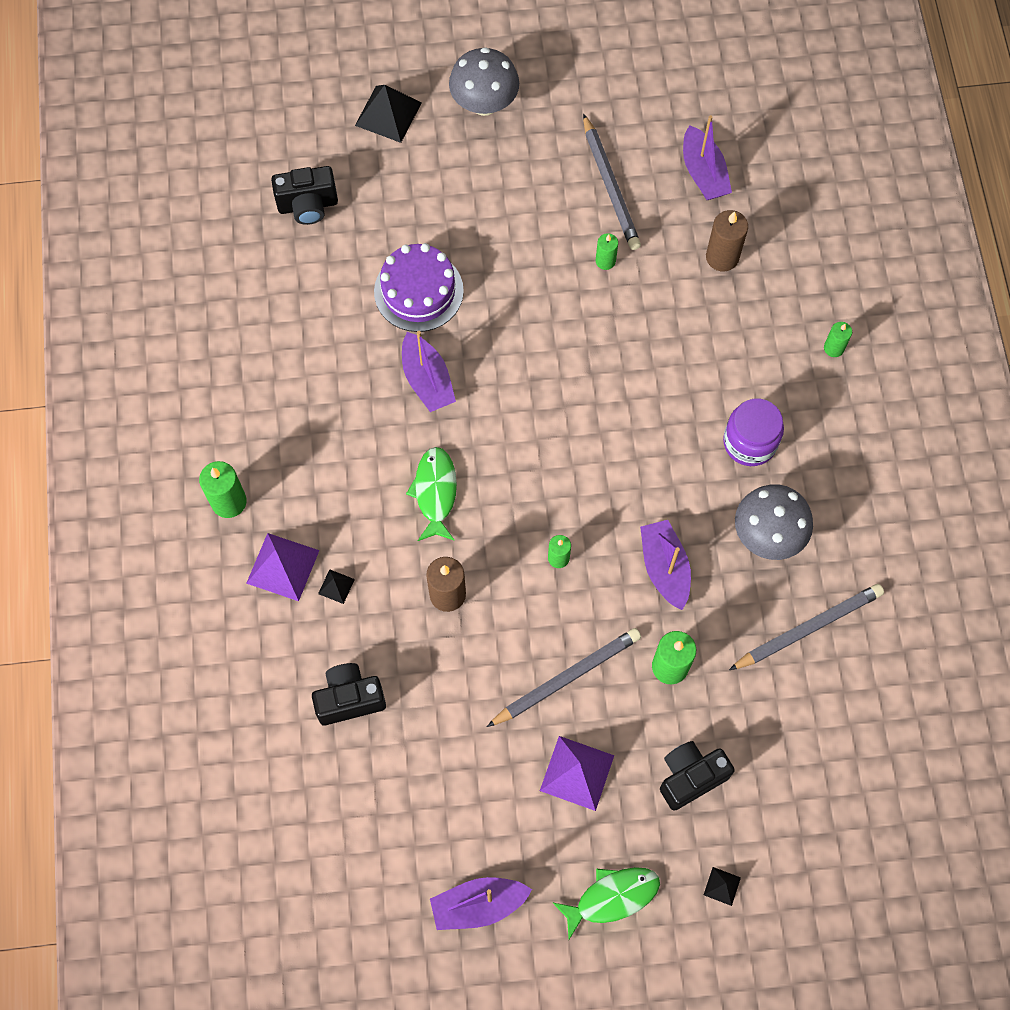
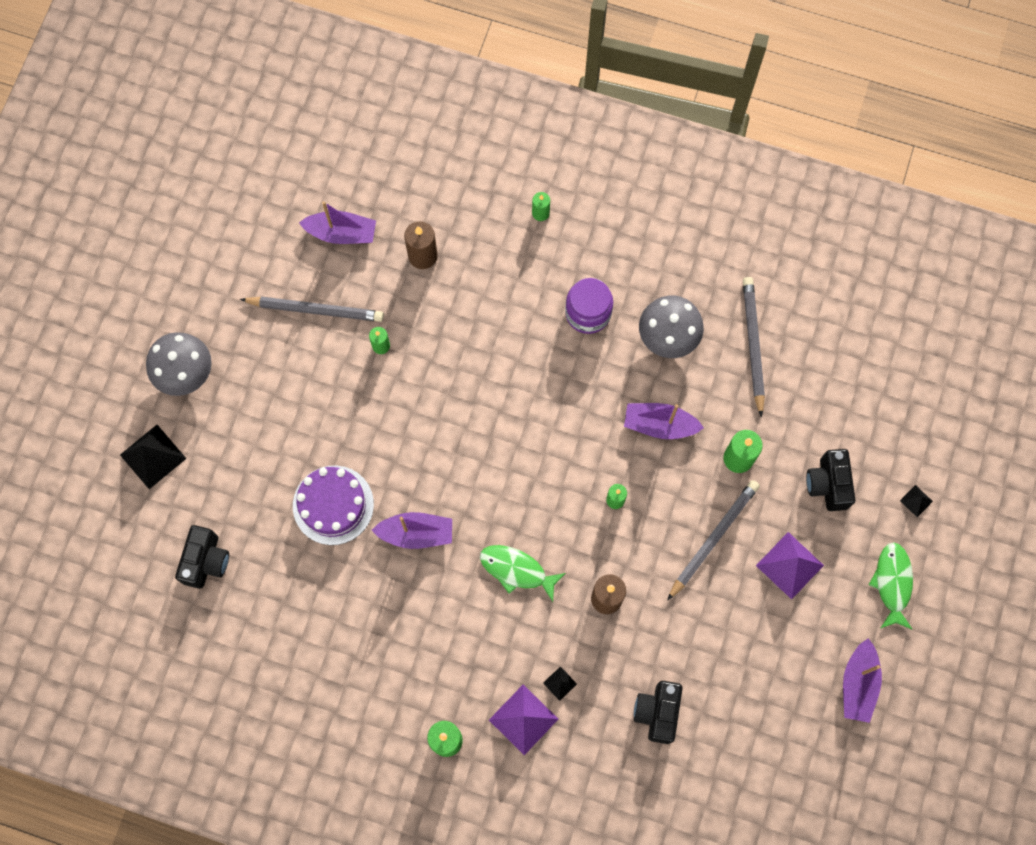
camera: 65 degrees left, 5 degrees up
(567, 678) = (713, 538): grey pencil -> grey pencil turned 45 degrees clockwise

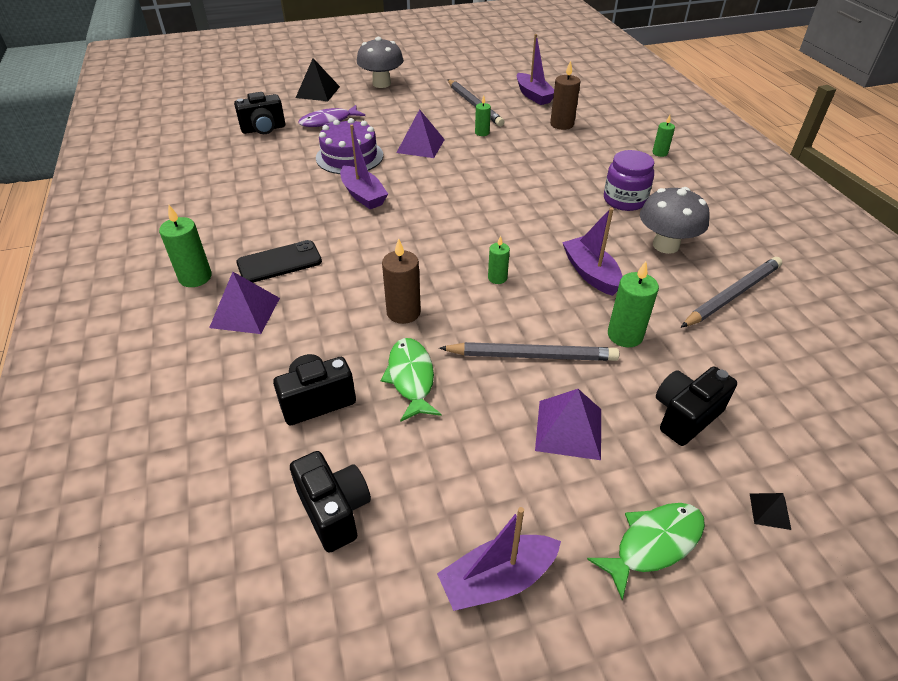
camera: 55 degrees right, 30 degrees down
(239, 484) = (329, 121): none -> purple fish
(363, 423) = (420, 146): none -> purple pyramid
(473, 661) = (279, 262): none -> black phone
(517, 570) = (380, 252): green fish -> green fish (411, 378)
(560, 683) = (297, 319): black pyramid -> none
(756, 748) = (334, 511): none -> black camera

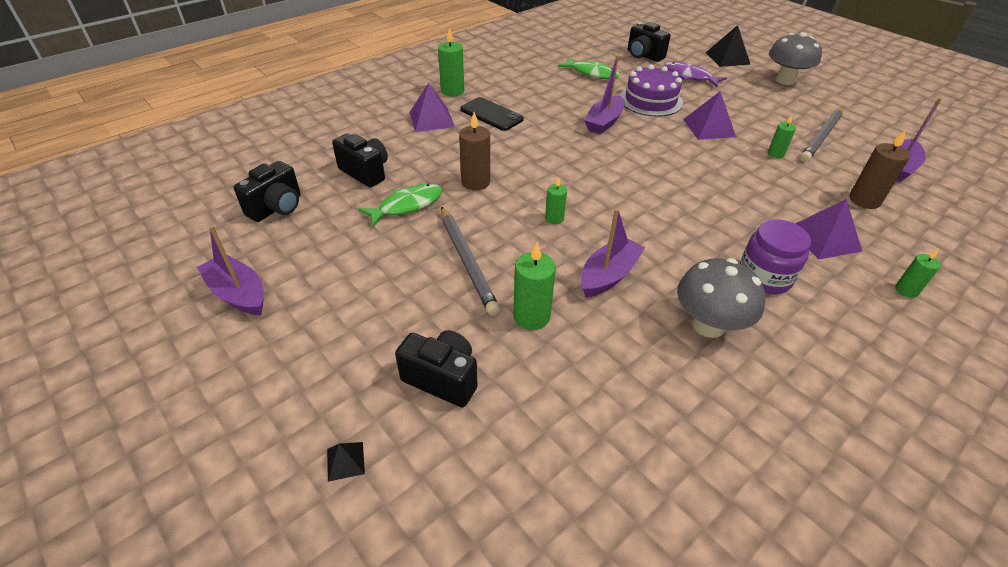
camera: 65 degrees right, 0 degrees up
(569, 429) = (392, 301): purple pyramid -> purple pyramid (824, 239)
(653, 544) = (287, 376): green fish -> green fish (592, 73)
(732, 295) = (663, 398): grey pencil -> none

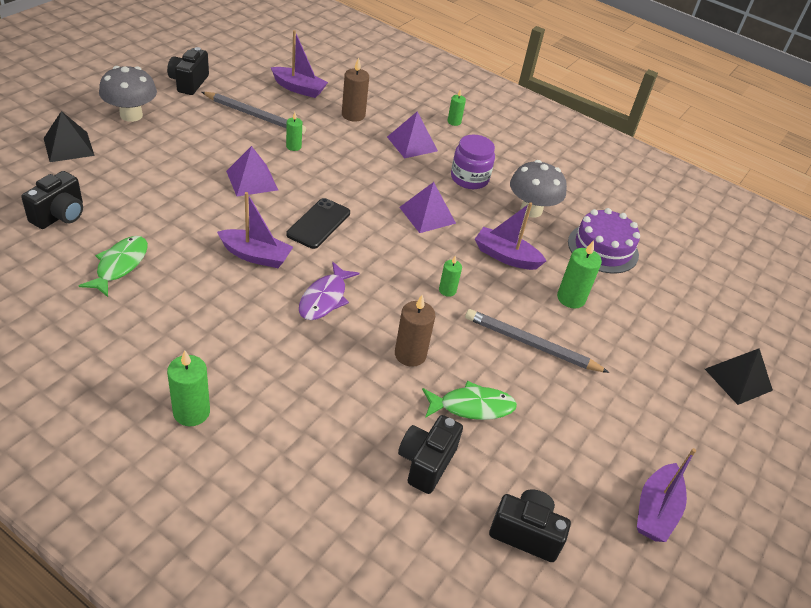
camera: 110 degrees left, 0 degrees up
(345, 461) = (738, 379): black pyramid -> black pyramid, size x2.03
(407, 205) = (472, 406): green fish -> green fish turned 135 degrees clockwise
(431, 119) = (281, 421): purple pyramid -> purple pyramid (427, 215)
(442, 379) = (652, 341): black camera -> black camera (189, 83)
(467, 261) = (531, 344): grey pencil -> grey pencil turned 120 degrees counterclockwise
(491, 114) = (255, 358): black phone -> black phone (318, 223)
(650, 100) = (195, 217): purple cake -> purple cake (603, 248)
(689, 76) = (125, 181): purple fish -> purple fish (325, 298)

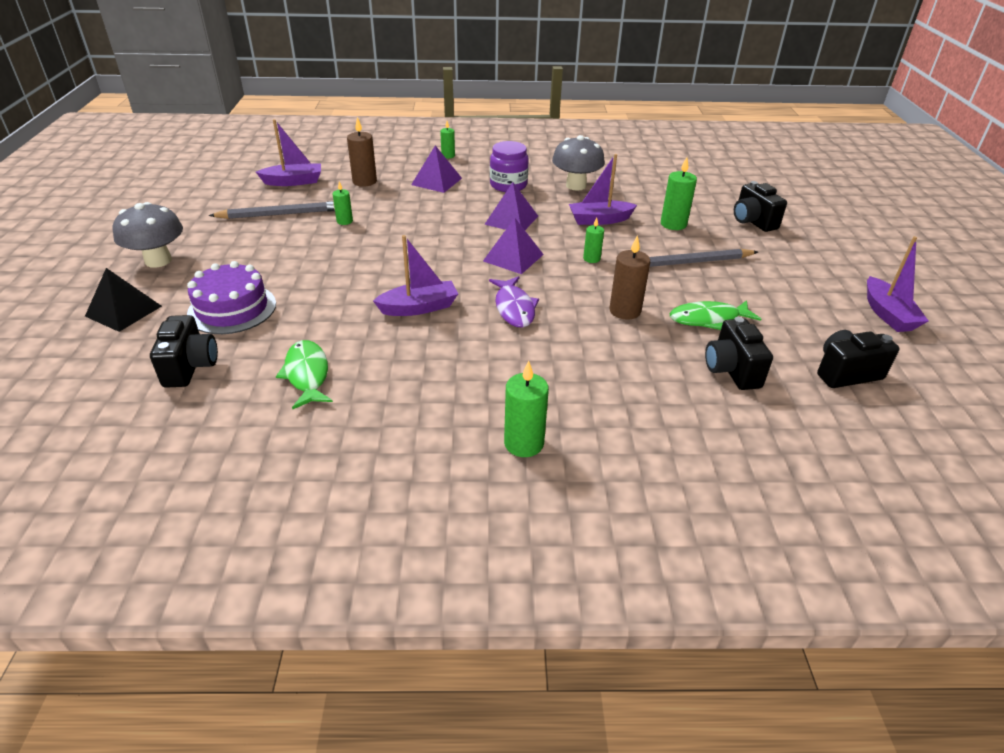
camera: 30 degrees left, 5 degrees down
(189, 83) = (184, 215): black camera -> black camera (752, 222)
(252, 180) = (341, 258): purple pyramid -> purple pyramid (513, 257)
(318, 223) = (439, 262): black phone -> none
(472, 406) = (708, 319): green fish -> green fish turned 150 degrees counterclockwise
(603, 248) = (650, 187): purple cake -> purple cake (232, 308)
(738, 379) = (822, 220): black pyramid -> none

